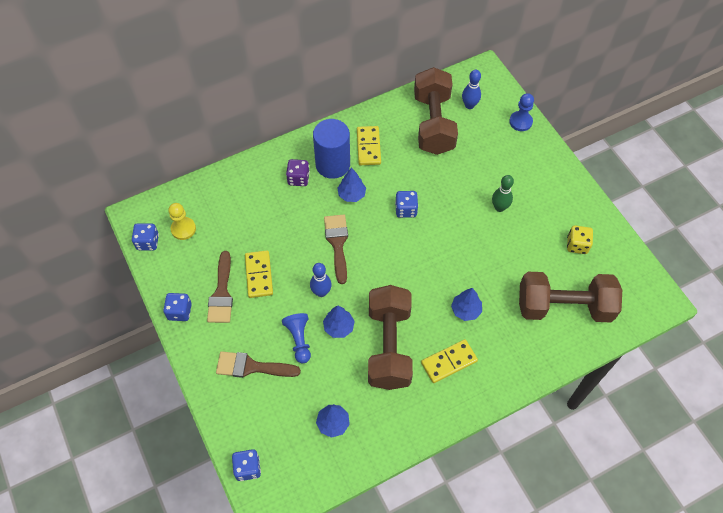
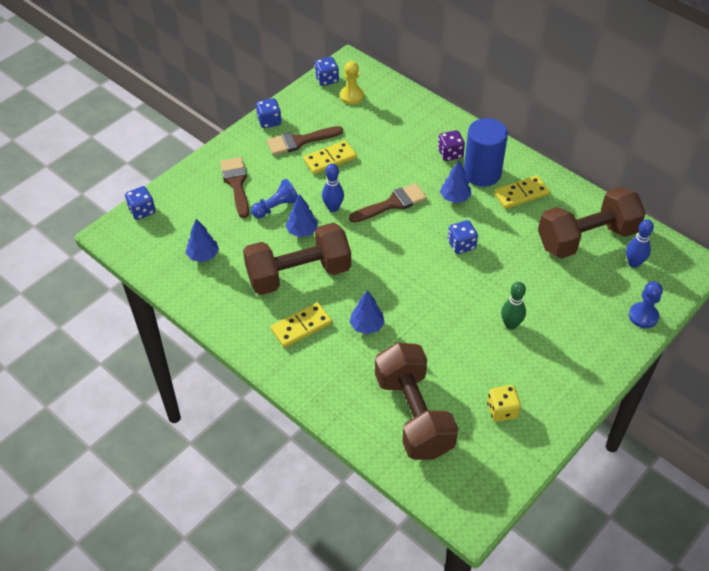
camera: 70 degrees right, 10 degrees down
(449, 362) = (301, 327): yellow domino -> yellow domino turned 75 degrees counterclockwise

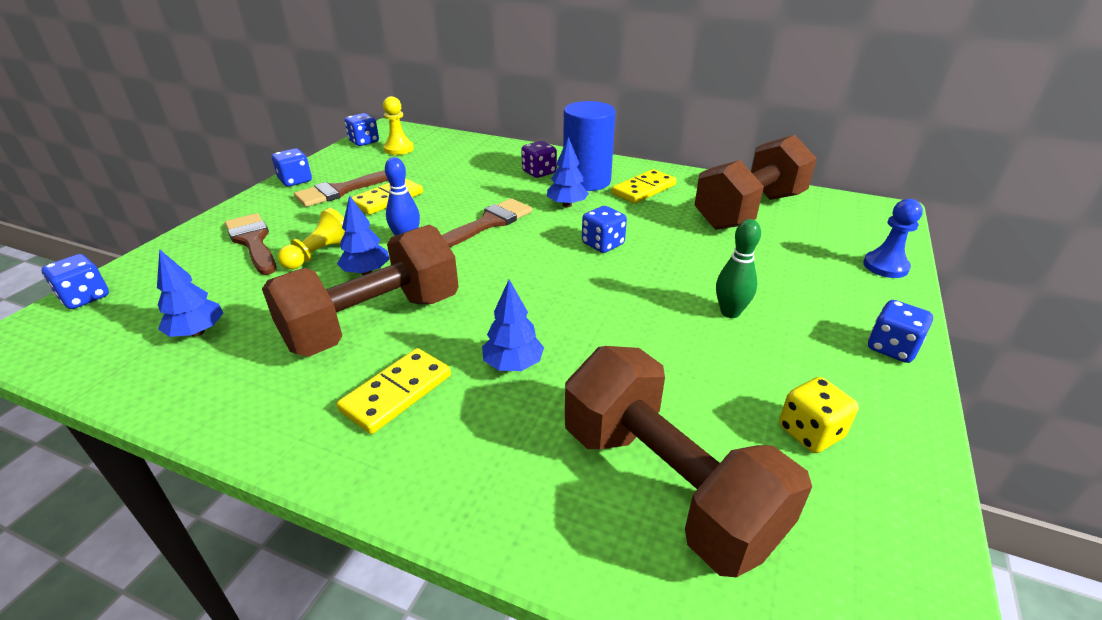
camera: 20 degrees left, 15 degrees down
(276, 207) = (320, 254): blue pawn -> yellow pawn
(590, 376) = (892, 348): none -> blue dice
(633, 263) = (822, 221): blue bowling pin -> none

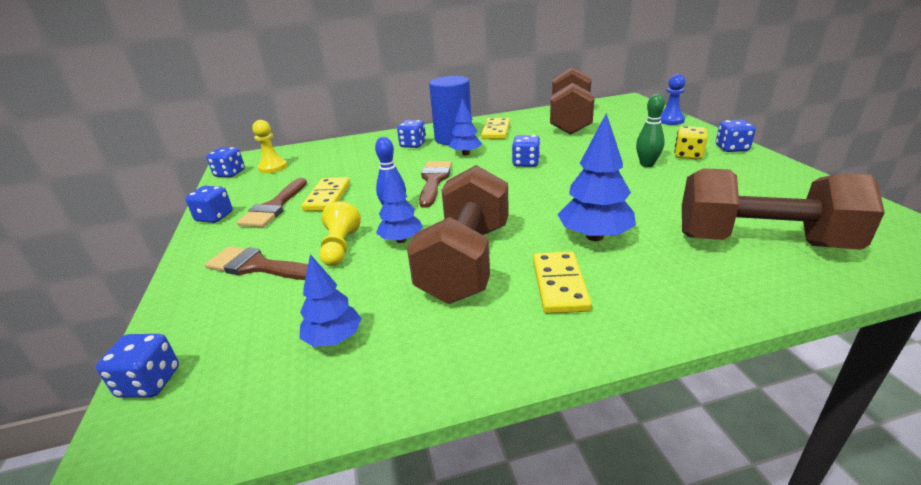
camera: 35 degrees left, 5 degrees down
(513, 364) = (594, 236): blue tree -> blue tree, size x1.55
(539, 172) = (413, 145): purple dice -> blue dice
(810, 432) = (766, 192): yellow dice -> yellow dice (688, 155)

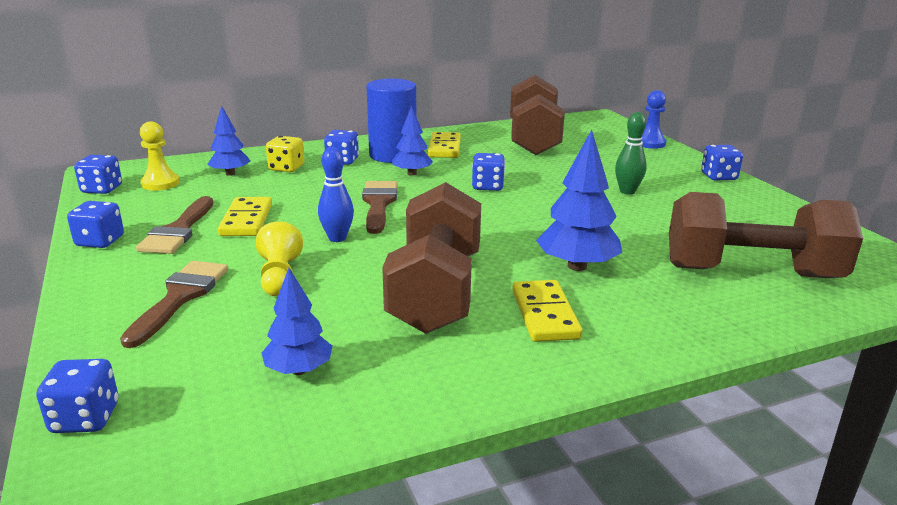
camera: 10 degrees left, 5 degrees down
(258, 266) = (180, 297): brown brush -> brown brush turned 90 degrees clockwise
(401, 240) = (353, 269): blue tree -> blue tree (230, 173)
(688, 155) = (672, 183): yellow dice -> yellow dice (286, 168)

